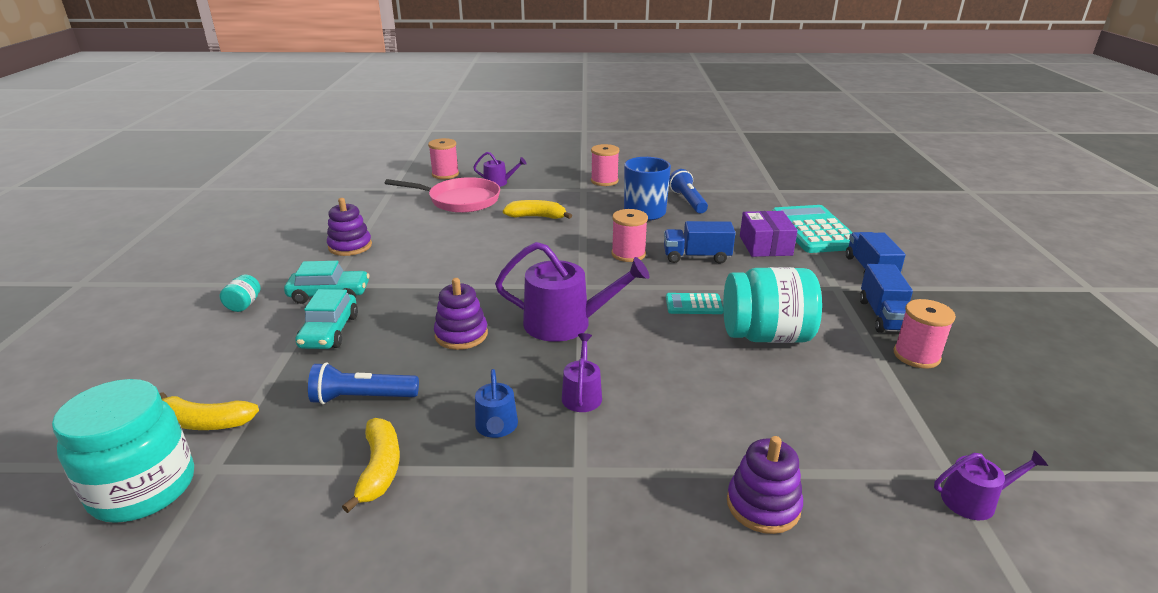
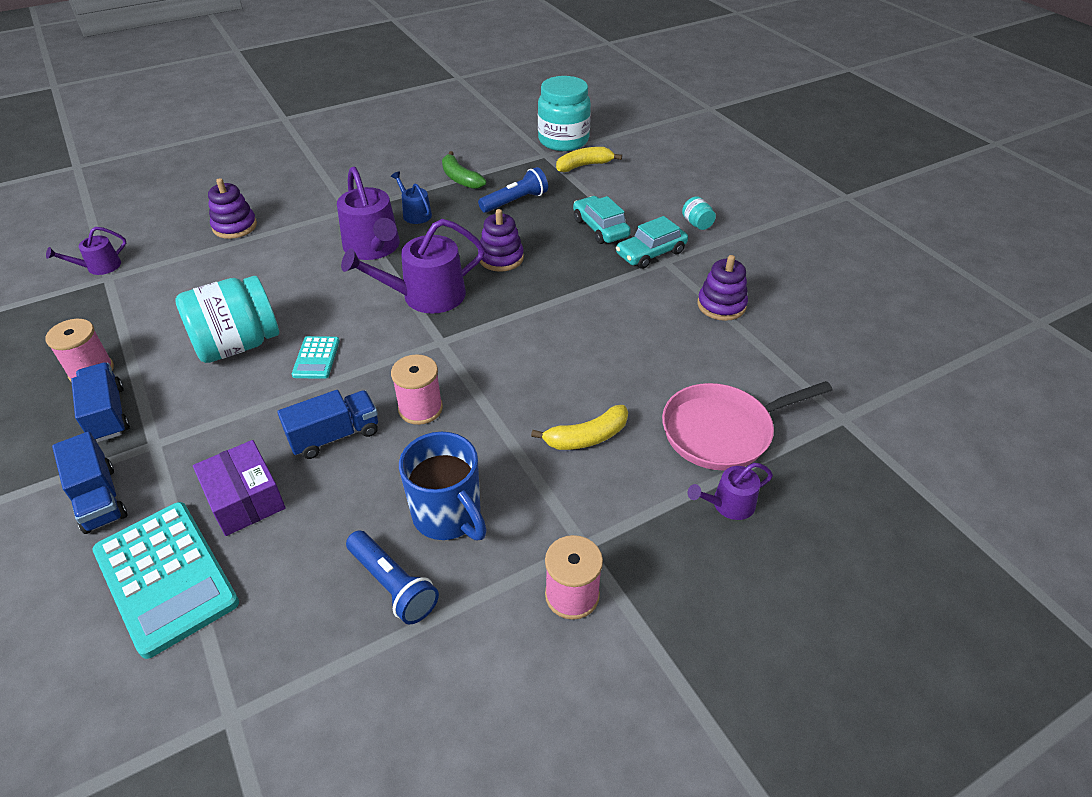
camera: 150 degrees right, 15 degrees up
(379, 469) = (460, 178): yellow banana -> green banana
(445, 174) = (833, 492): pink spool -> none
(582, 394) = (374, 247): purple watering can -> purple watering can, size x1.89
(693, 304) = (316, 358): turquoise calculator -> turquoise calculator turned 120 degrees clockwise

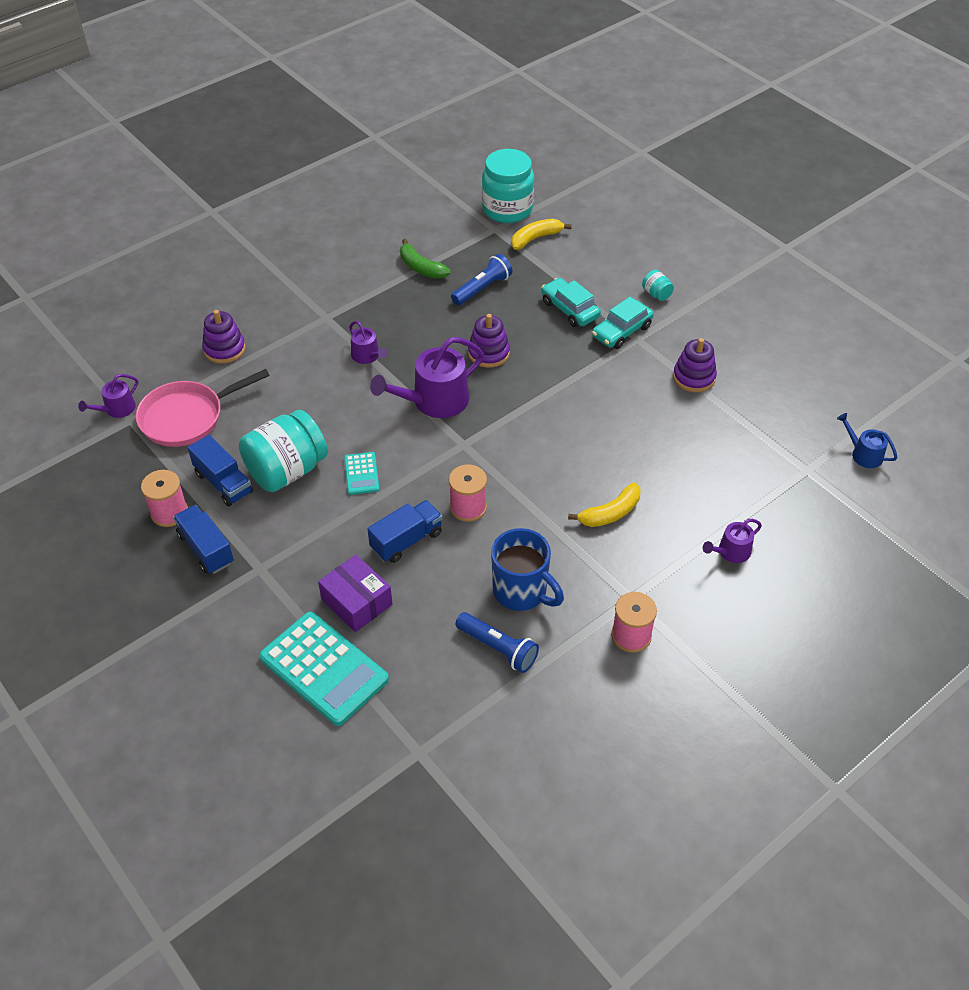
camera: 10 degrees left, 5 degrees up
(99, 498) = (238, 618): blue truck -> blue truck (223, 483)
(374, 247) = (367, 356): purple watering can -> purple watering can, size x0.53
(415, 214) = (392, 314): blue watering can -> blue watering can (863, 454)
(723, 431) = (716, 493): pink pan -> pink pan (187, 417)

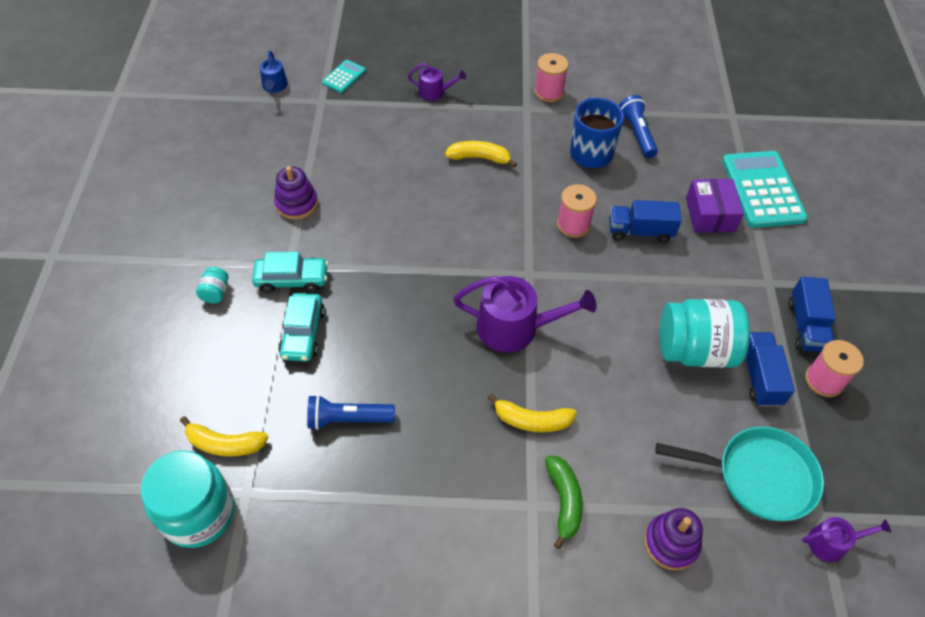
camera: 140 degrees left, 5 degrees up
(187, 417) = (758, 476): pink pan -> turquoise pan
(361, 474) = (633, 304): turquoise calculator -> turquoise calculator (344, 77)
(367, 356) = (532, 420): purple watering can -> yellow banana
(421, 267) = (376, 498): green banana -> green banana (564, 501)
(488, 353) = (422, 341): purple stacking toy -> none

